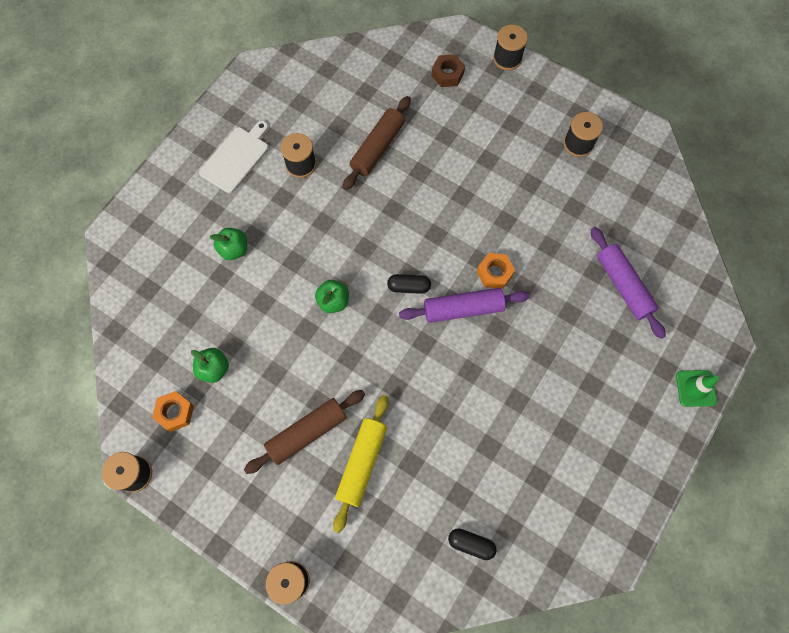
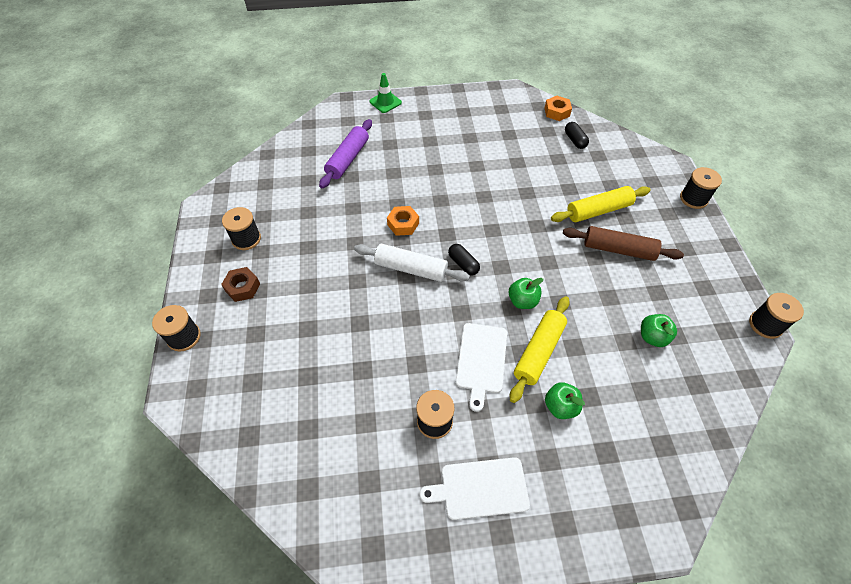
camera: 130 degrees left, 15 degrees down
(175, 412) = (706, 335): orange nut -> orange nut (557, 112)
(283, 273) = (539, 352): none -> yellow rolling pin
(314, 228) = (481, 360): none -> white cutting board
(377, 148) = (363, 371): brown rolling pin -> none
(439, 243) = (411, 269): none -> white rolling pin
(447, 74) = (236, 372): brown nut -> brown nut (242, 287)
(463, 309) = (447, 224): purple rolling pin -> none

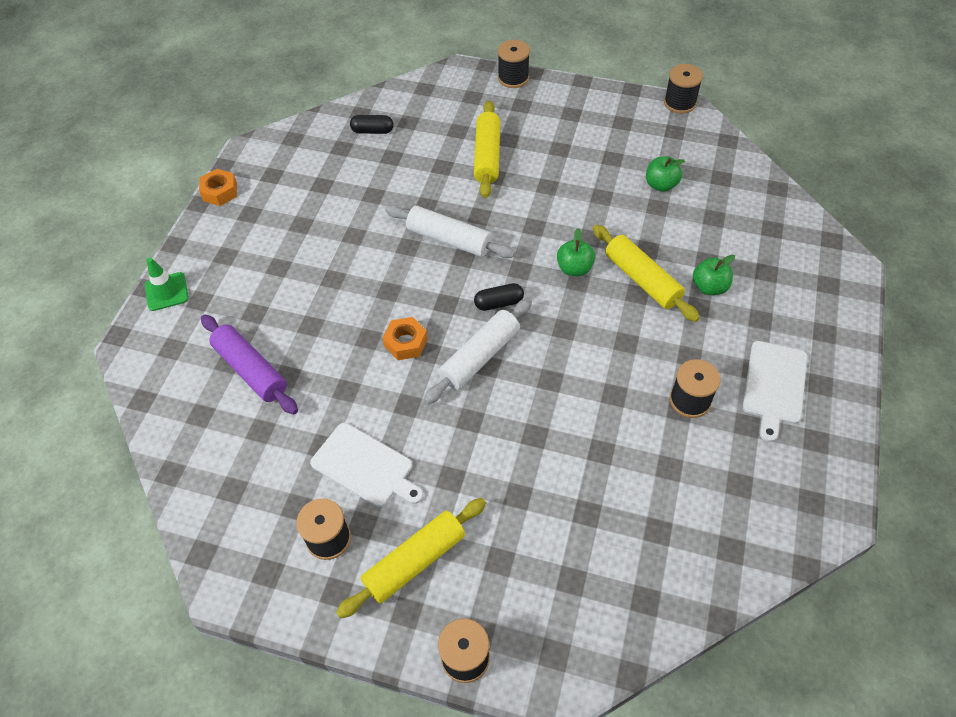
camera: 65 degrees left, 0 degrees up
(242, 287) = (415, 561): brown nut -> yellow rolling pin
(481, 360) = (633, 333): white cutting board -> white cutting board (365, 467)
(504, 216) = (449, 239): none -> white rolling pin
(557, 112) = (315, 127): orange nut -> orange nut (220, 192)
(618, 250) = (547, 163): brown rolling pin -> none

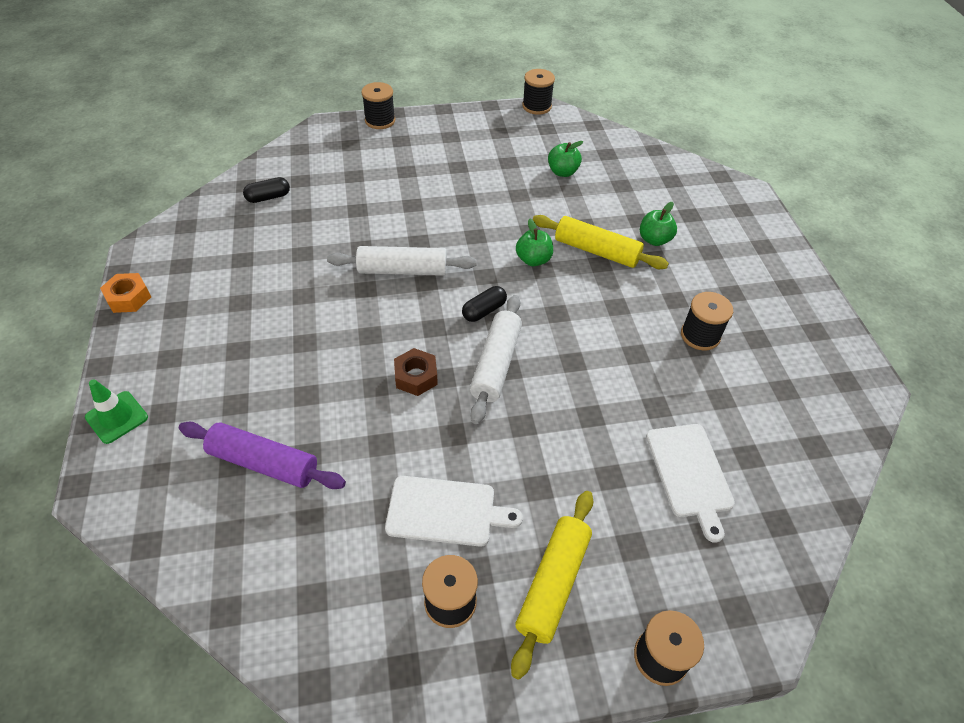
camera: 30 degrees left, 5 degrees down
(406, 342) = (416, 377): orange nut -> brown nut
(487, 156) = (395, 189): yellow rolling pin -> none
(774, 385) = (755, 300): white cutting board -> white cutting board (689, 474)

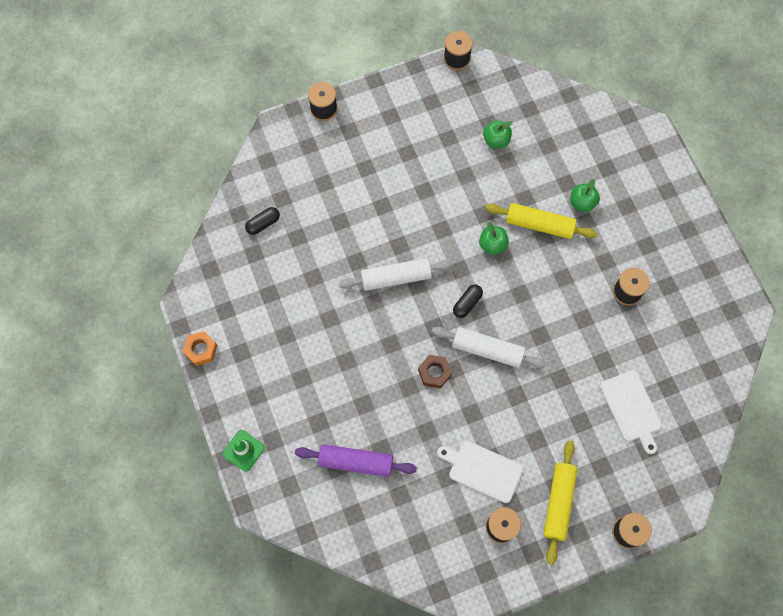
camera: 10 degrees left, 20 degrees up
(446, 511) = (482, 470): white cutting board -> white cutting board turned 150 degrees counterclockwise
(496, 364) = (487, 350): white rolling pin -> white rolling pin turned 75 degrees counterclockwise

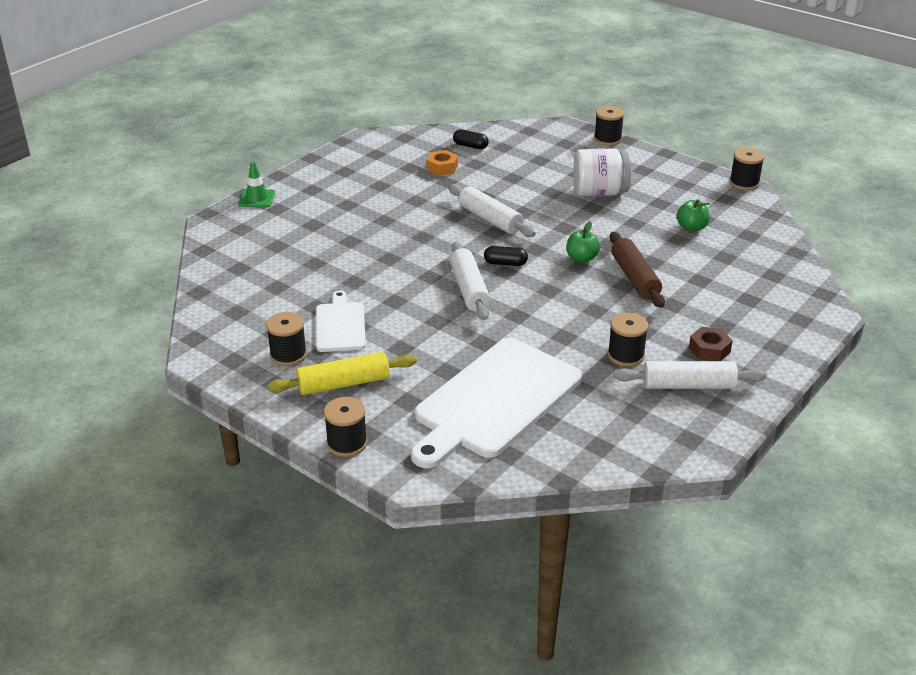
camera: 60 degrees right, 35 degrees down
(201, 350) = (330, 154): orange nut -> orange nut (442, 167)
(356, 462) = (290, 254): purple rolling pin -> none
(405, 171) = (599, 192): none -> white jar
(434, 373) = (416, 267): brown nut -> brown nut (709, 350)
(539, 224) = (635, 278): yellow rolling pin -> brown rolling pin
(582, 202) = (690, 296): green apple -> none
(631, 409) = (494, 401): white cutting board -> white cutting board, size x1.94
(679, 274) = (688, 385): none -> white rolling pin

